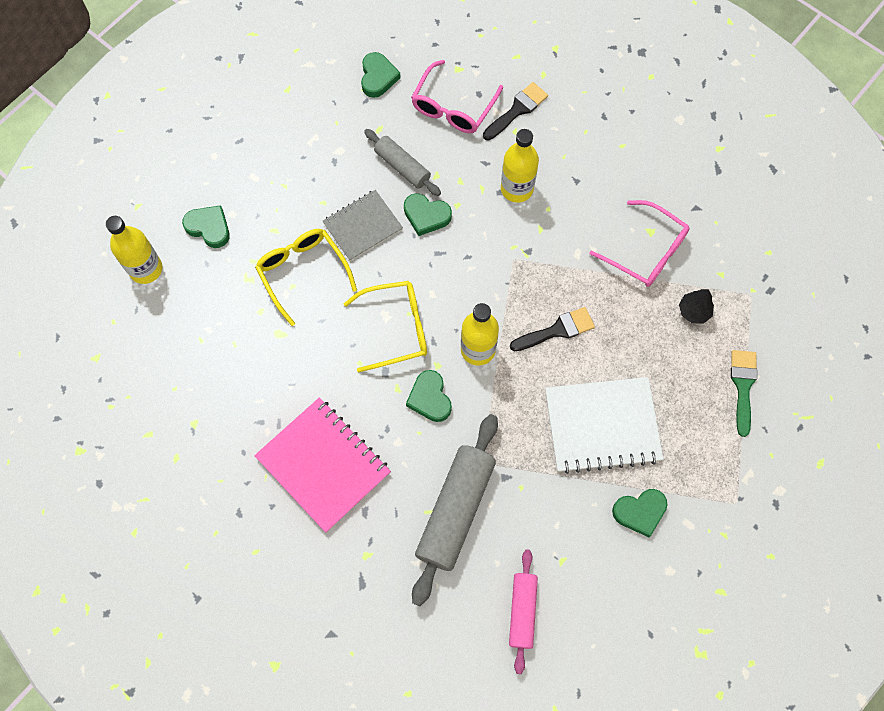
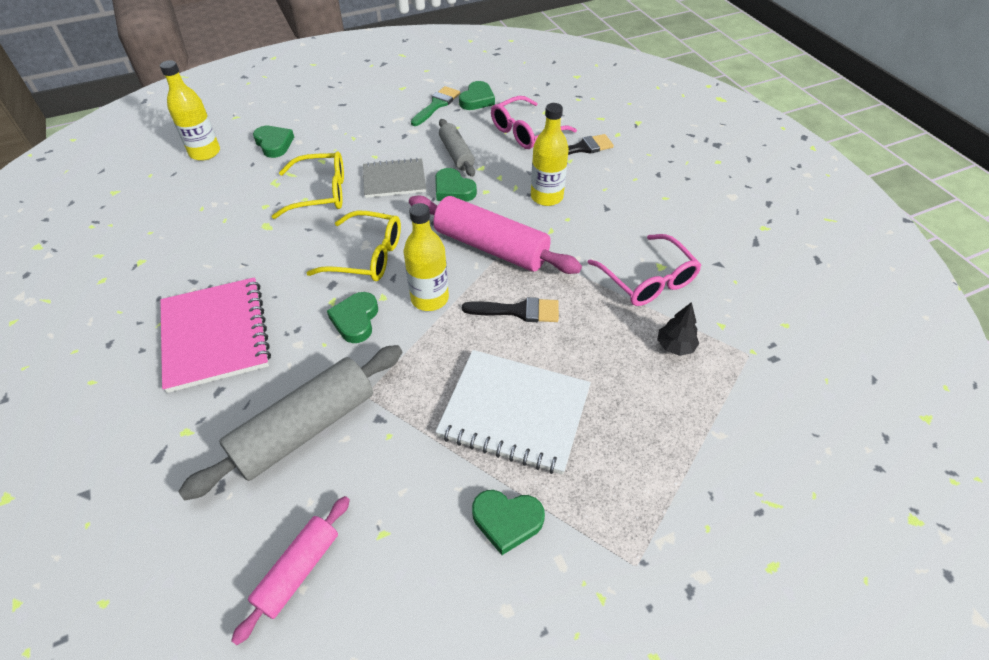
camera: 25 degrees right, 20 degrees down
(303, 273) = (320, 193): yellow glasses -> yellow glasses turned 90 degrees clockwise
(498, 271) = (491, 247): none -> pink rolling pin
(743, 386) = (701, 438): green brush -> green brush (436, 105)

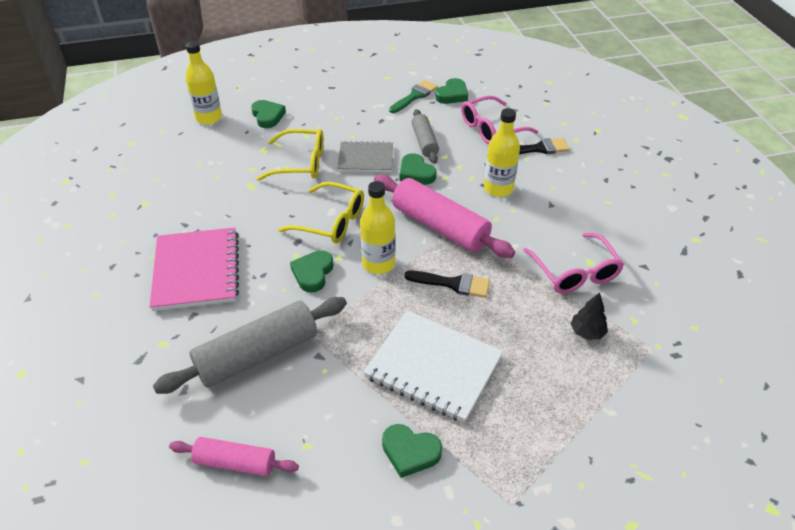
camera: 10 degrees right, 5 degrees down
(298, 570) = (235, 462): pink rolling pin -> pink rolling pin turned 60 degrees clockwise

